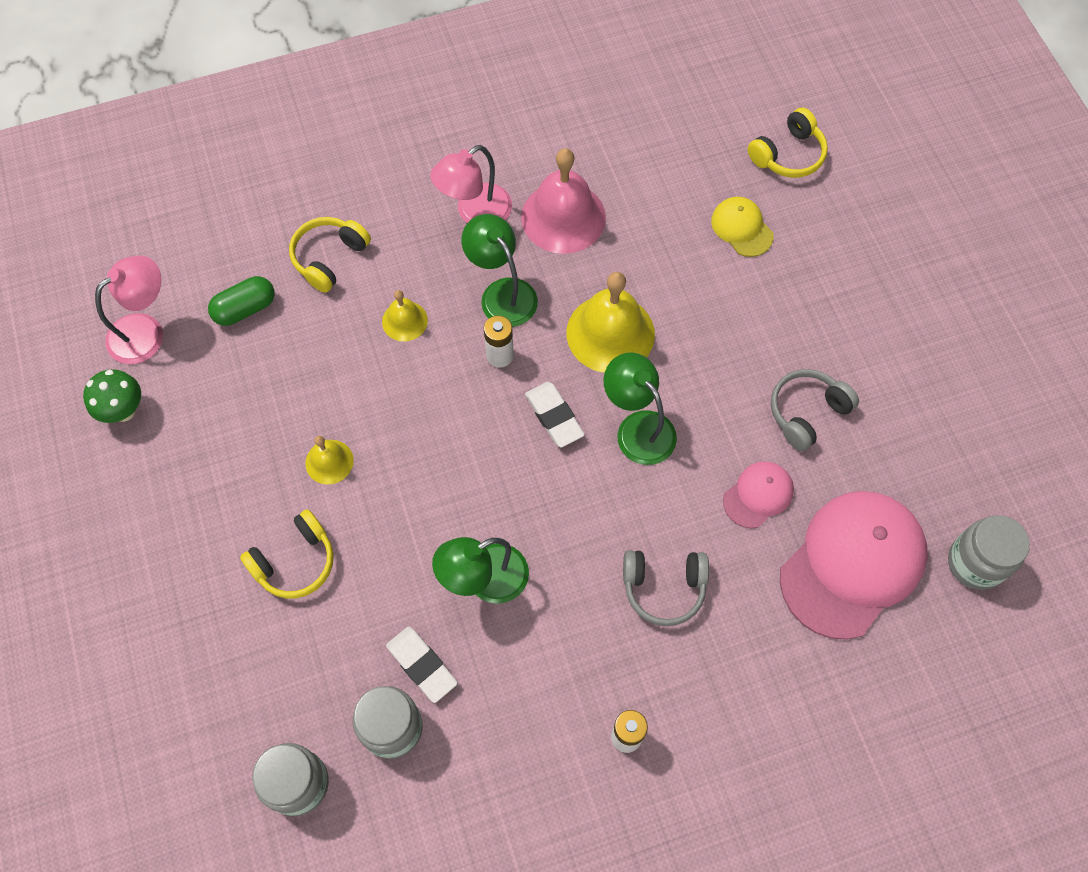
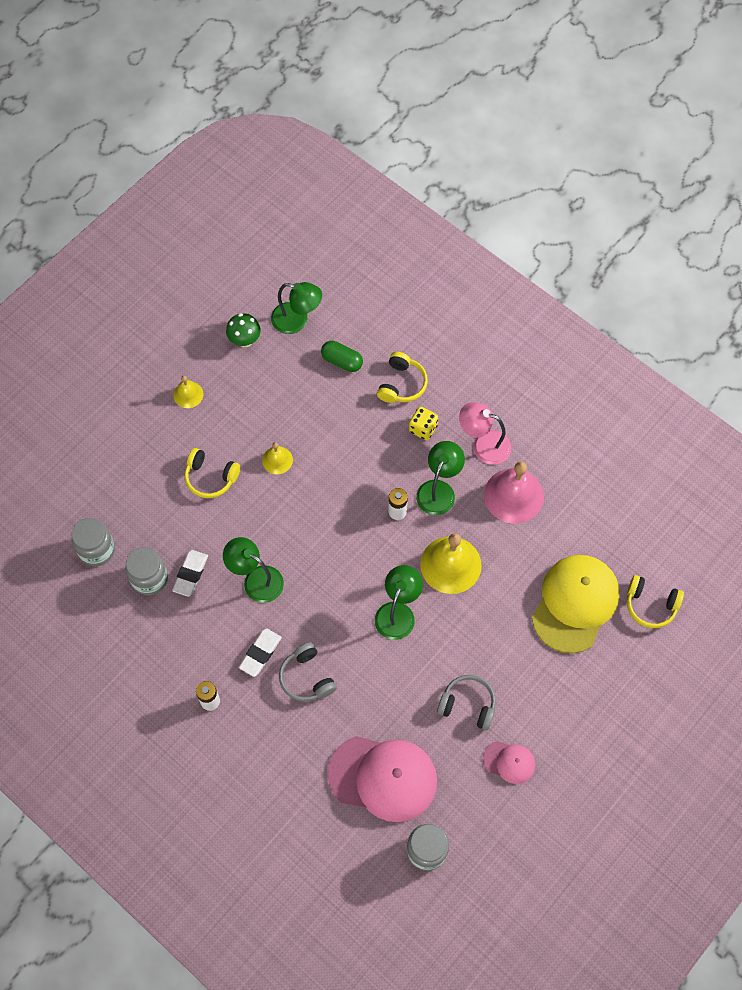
camera: 60 degrees right, 0 degrees up
(146, 331) = (297, 320): pink lamp -> green lamp
(329, 258) = (402, 384): yellow headphones -> yellow headphones turned 105 degrees clockwise
(404, 321) = (387, 448): yellow bell -> yellow bell (188, 394)
(406, 267) = (423, 428): none -> yellow dice
(554, 417) = (376, 562): white eraser -> white eraser (260, 653)
(742, 228) = (575, 603): yellow cap -> yellow cap, size x2.07
(758, 495) = (395, 702): pink cap -> pink cap (509, 762)

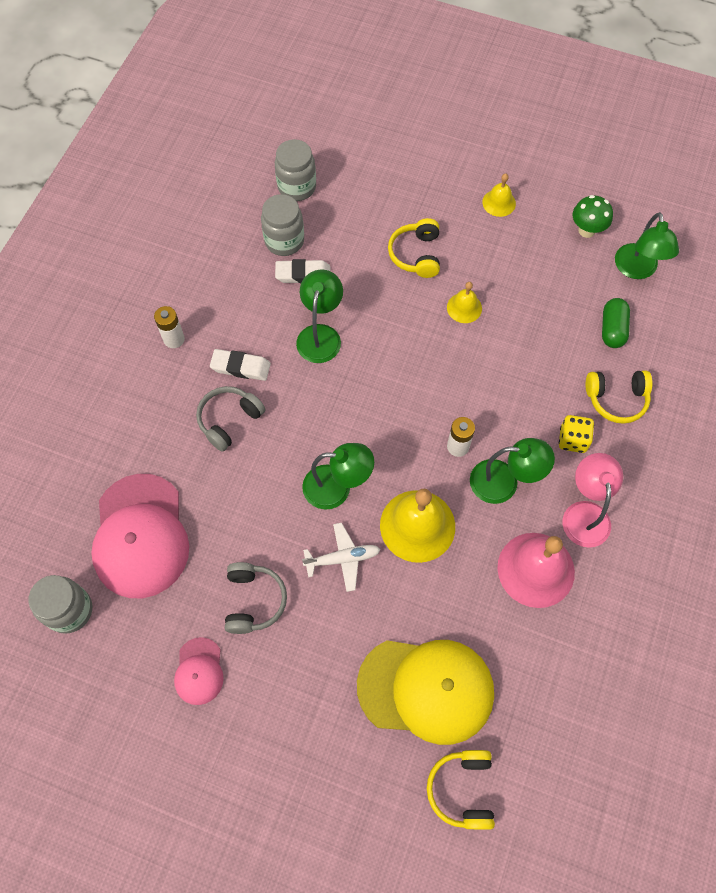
camera: 70 degrees right, 0 degrees up
(457, 628) = (342, 559): none -> white plane

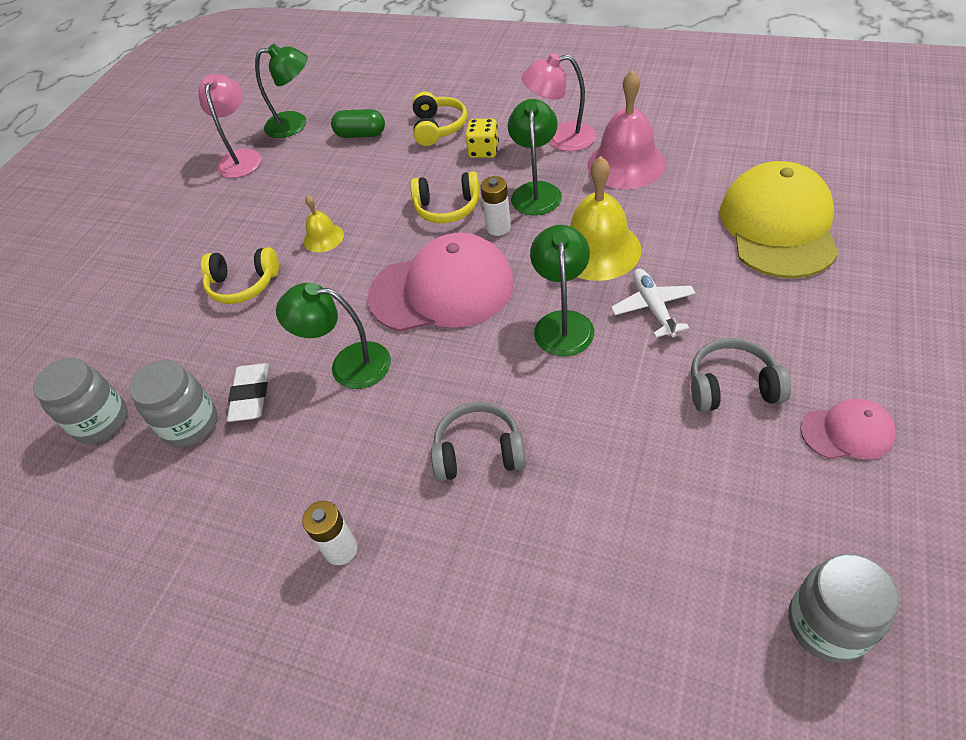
camera: 85 degrees left, 15 degrees down
(140, 536) = (677, 540): pink cap -> pink cap (442, 289)
(229, 420) = (478, 451): grey headphones -> grey headphones turned 135 degrees clockwise
(241, 367) = (393, 449): white eraser -> none
(462, 789) = (867, 192): yellow headphones -> yellow headphones (447, 208)
(499, 203) = (188, 222): yellow bell -> none
(586, 230) = (241, 157): green mushroom -> pink lamp

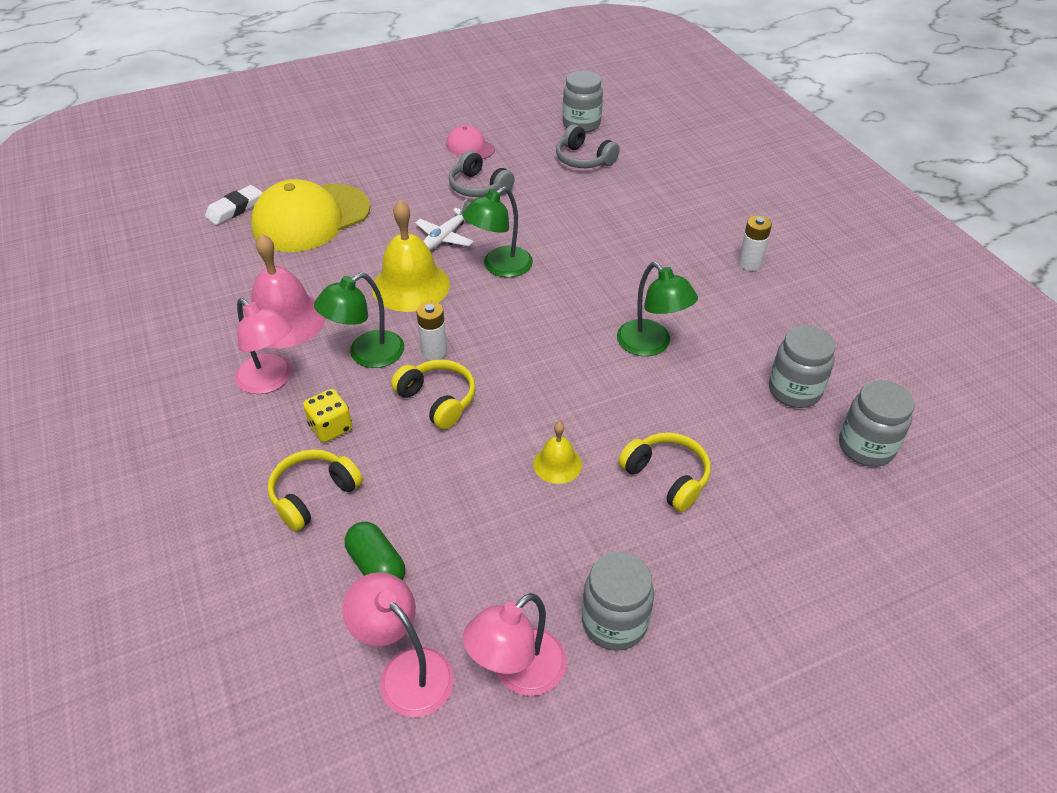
camera: 140 degrees left, 5 degrees down
(210, 203) = (614, 622): none -> grey jar
(251, 395) = (736, 377): white eraser -> white eraser (235, 209)
(295, 124) = (406, 670): green lamp -> pink lamp
(442, 289) = (533, 342): pink cap -> none
(478, 451) = (632, 250): grey headphones -> grey headphones (583, 159)

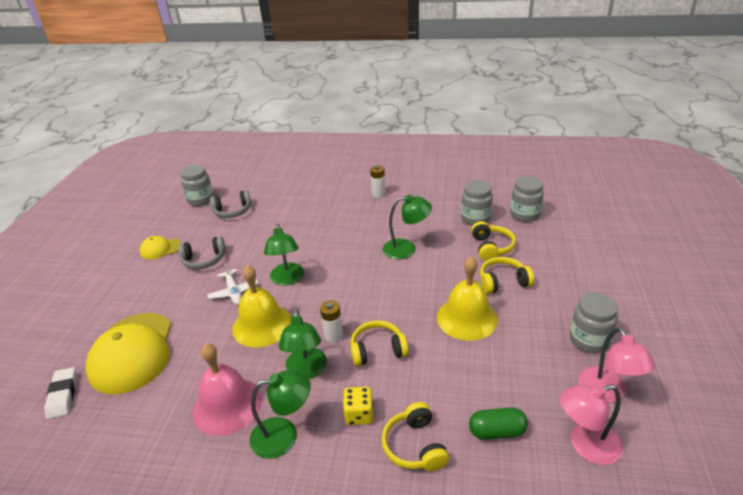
camera: 55 degrees left, 10 degrees down
(271, 381) = (284, 435): pink lamp -> green lamp
(470, 147) = (160, 249): pink cap -> yellow cap
(557, 464) = (467, 318): yellow bell -> yellow bell, size x1.93
(738, 435) = (491, 247): none -> yellow headphones

